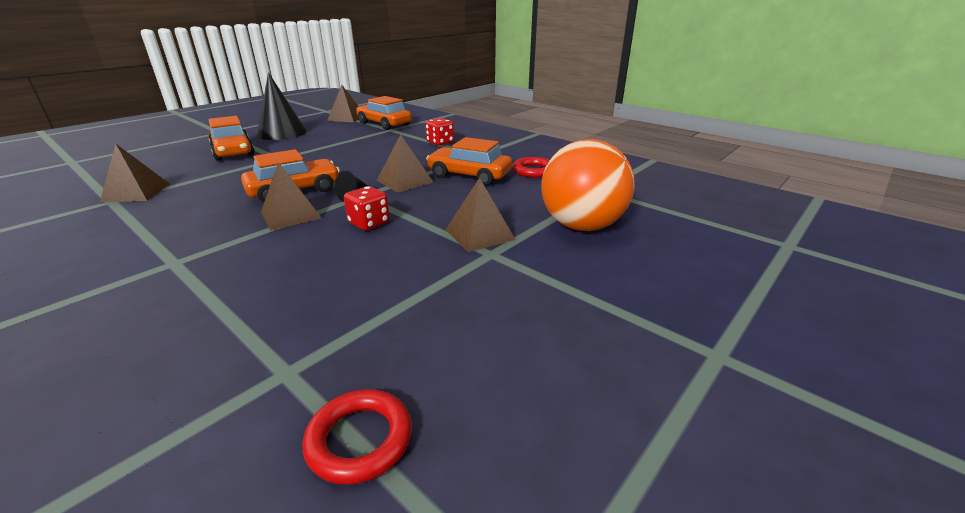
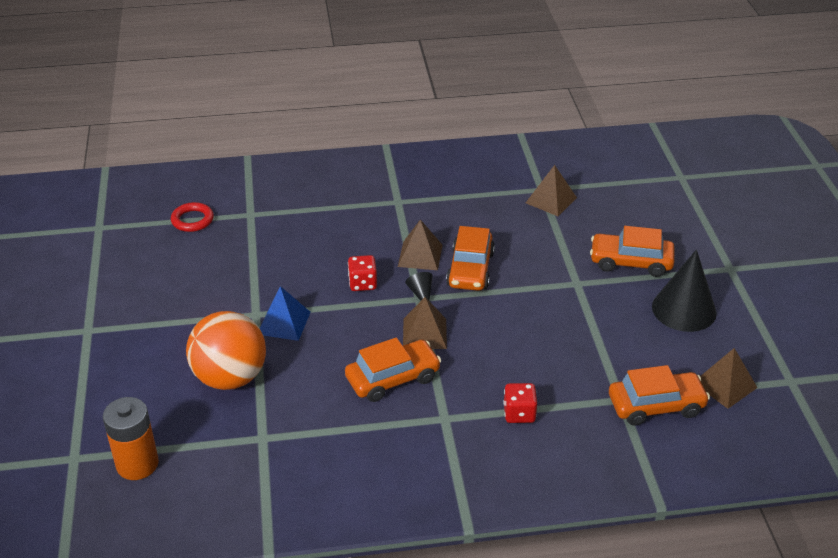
camera: 130 degrees right, 10 degrees up
(479, 234) = (284, 323): brown pyramid -> blue pyramid
(533, 171) = (353, 428): red ring -> none
(721, 218) = (137, 464): none -> orange battery

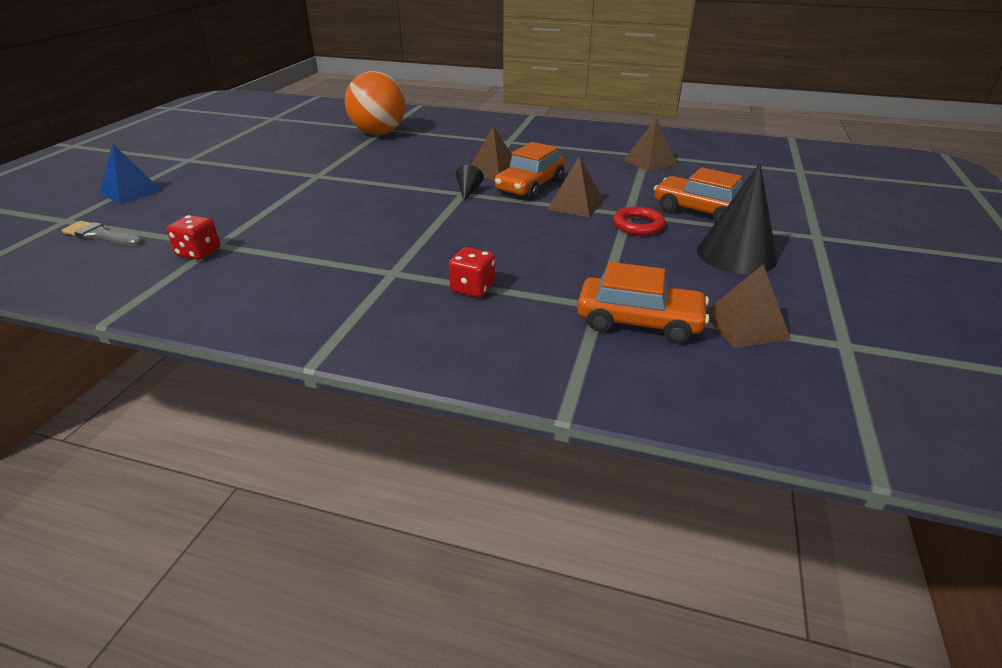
camera: 25 degrees right, 5 degrees down
(137, 464) = (100, 235): orange battery -> grey brush
(192, 220) = (340, 125): red ring -> red ring (638, 225)
(230, 377) = (247, 204): orange ball -> orange ball (379, 133)
(284, 323) = (332, 184): blue pyramid -> blue pyramid (131, 191)
(363, 283) = (425, 176): red dice -> red dice (199, 252)
(393, 378) = (378, 235): orange car -> none
(424, 333) = (442, 214): brown pyramid -> brown pyramid (575, 205)

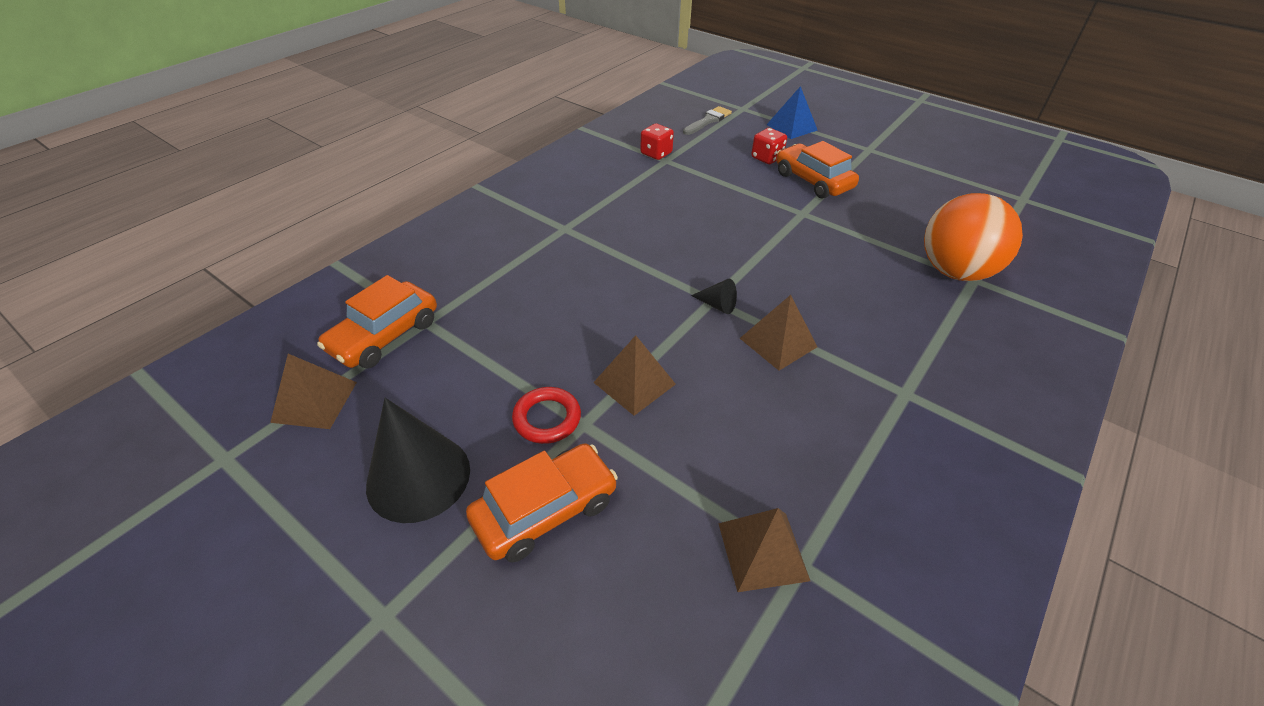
camera: 110 degrees right, 10 degrees up
(472, 288) = (509, 261): red dice -> red dice (766, 158)
(530, 186) = (711, 361): orange car -> orange car (813, 181)

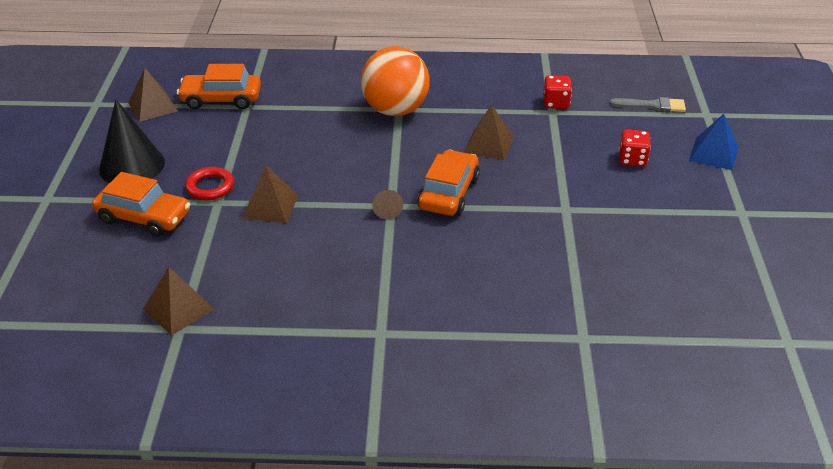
camera: 55 degrees right, 5 degrees down
(717, 305) = (387, 210): black cone -> brown cone
(778, 342) = (374, 252): brown pyramid -> brown pyramid (488, 144)
(813, 181) = (628, 197): orange car -> orange car (448, 193)
(955, 271) = (581, 322): orange ball -> orange ball (395, 110)

